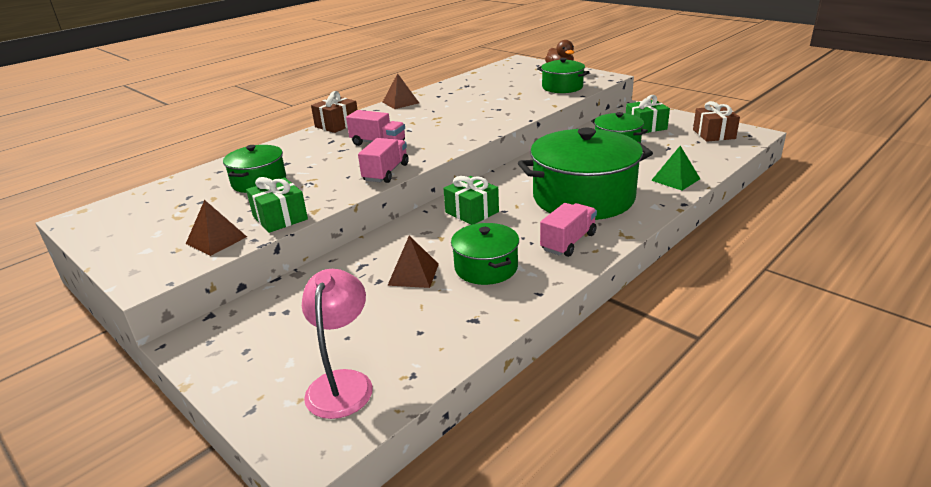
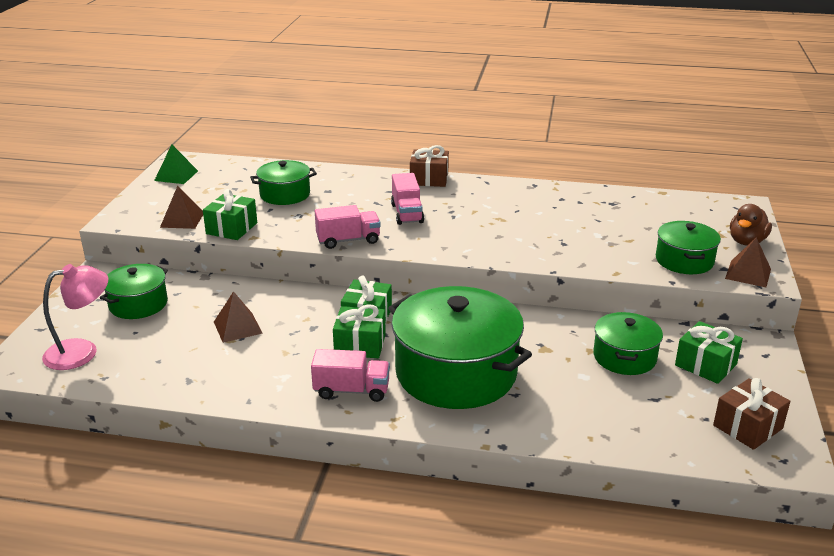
camera: 55 degrees right, 0 degrees up
(400, 102) = (519, 186): brown pyramid -> brown pyramid (748, 273)
(486, 267) = (272, 359): green pot -> green pot (138, 304)
(507, 224) = (360, 345): none -> green gift
(675, 179) = (564, 425): green pyramid -> green pyramid (176, 175)

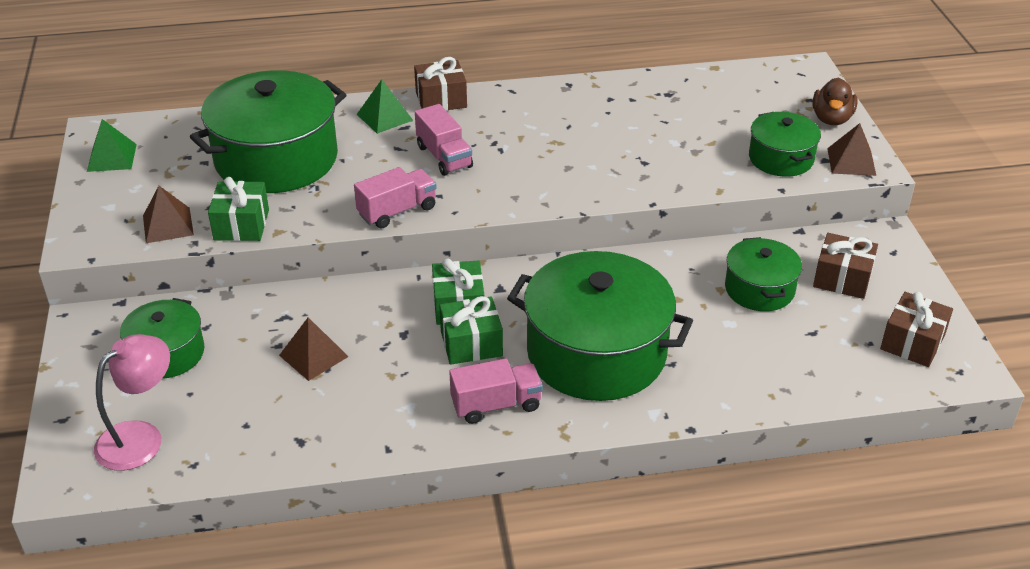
camera: 20 degrees left, 10 degrees up
(285, 194) = (276, 159): green pot -> green pot, size x1.89
(380, 183) = (384, 117): none -> green pyramid
(705, 365) = (842, 279): green gift -> brown gift

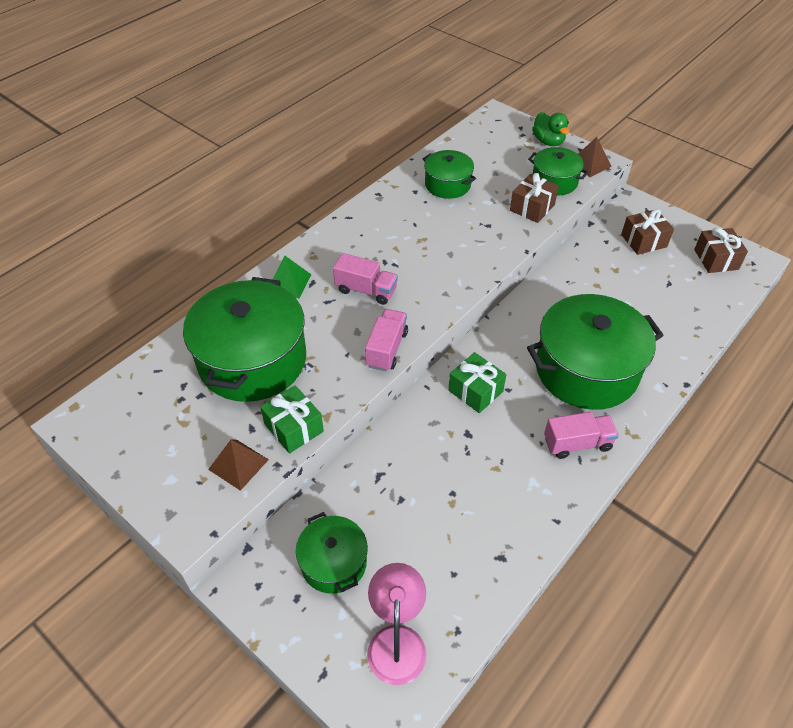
camera: 40 degrees left, 10 degrees up
(111, 157) = (117, 437): green pyramid -> none
(313, 355) = (433, 490): brown pyramid -> none
(441, 99) = (310, 248): brown gift -> brown gift (532, 208)
(471, 343) = (514, 412): green gift -> none
(496, 405) = (577, 443): pink truck -> pink truck turned 45 degrees clockwise
(759, 289) = (615, 272): green pot -> green pot (447, 184)
(831, 119) = (548, 141): brown duck -> green duck

